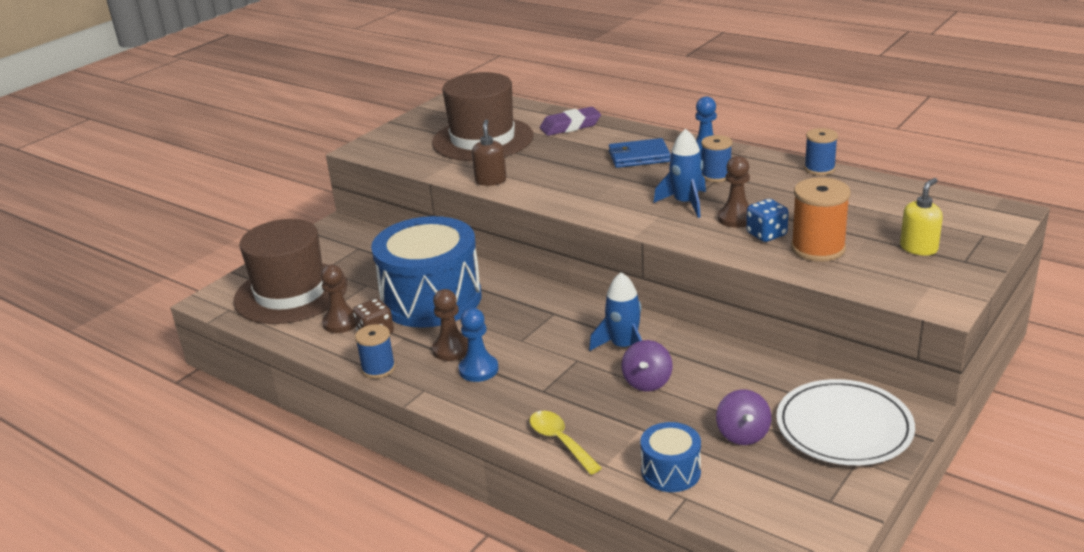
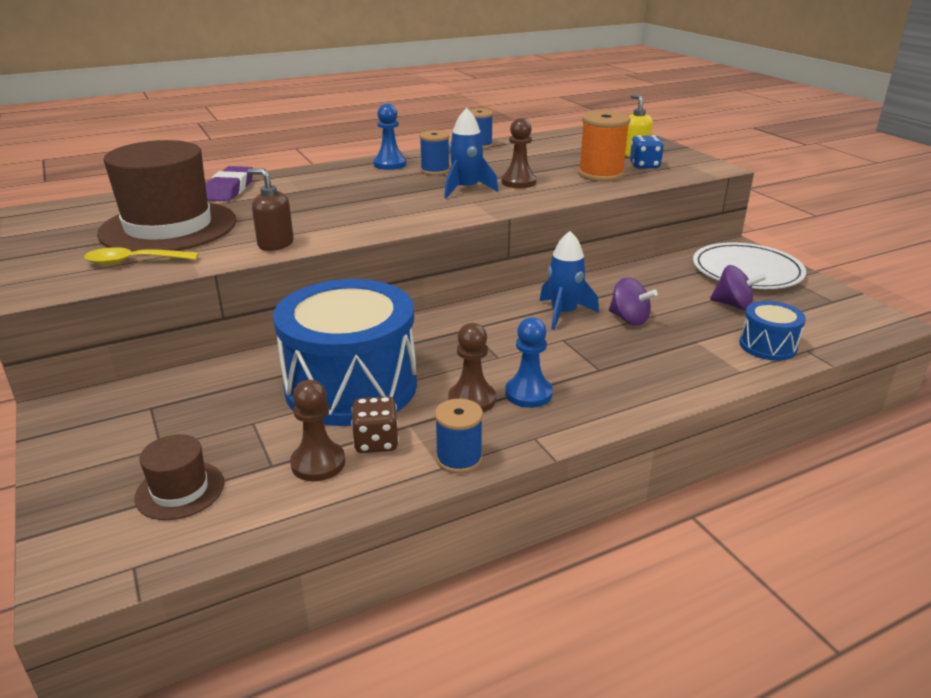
camera: 65 degrees left, 0 degrees up
(291, 293) = (180, 490): brown hat -> brown hat, size x0.47
(560, 441) = (691, 383): yellow spoon -> yellow spoon (134, 261)
(639, 157) = (350, 183): blue wallet -> none
(766, 234) = (558, 181): blue dice -> blue dice (644, 166)

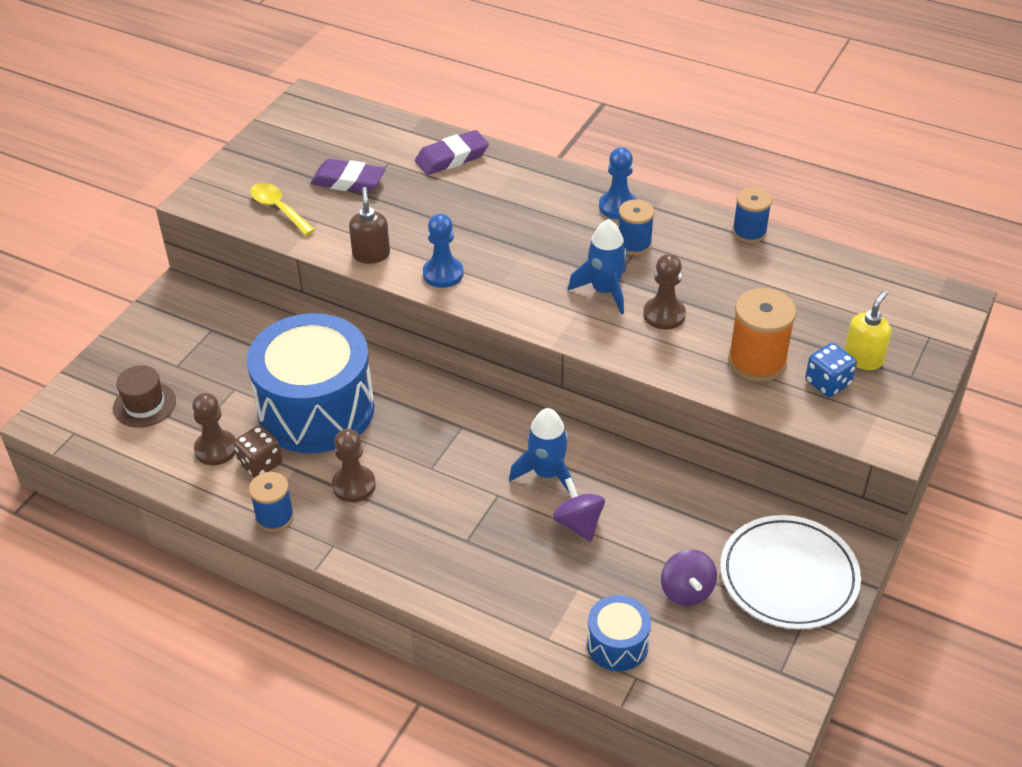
camera: 55 degrees right, 15 degrees up
(168, 227) = (348, 181): brown hat -> purple eraser
(528, 394) = (390, 514): blue pawn -> blue pawn (443, 274)
(629, 319) = (578, 523): purple spinning top -> purple spinning top turned 150 degrees clockwise

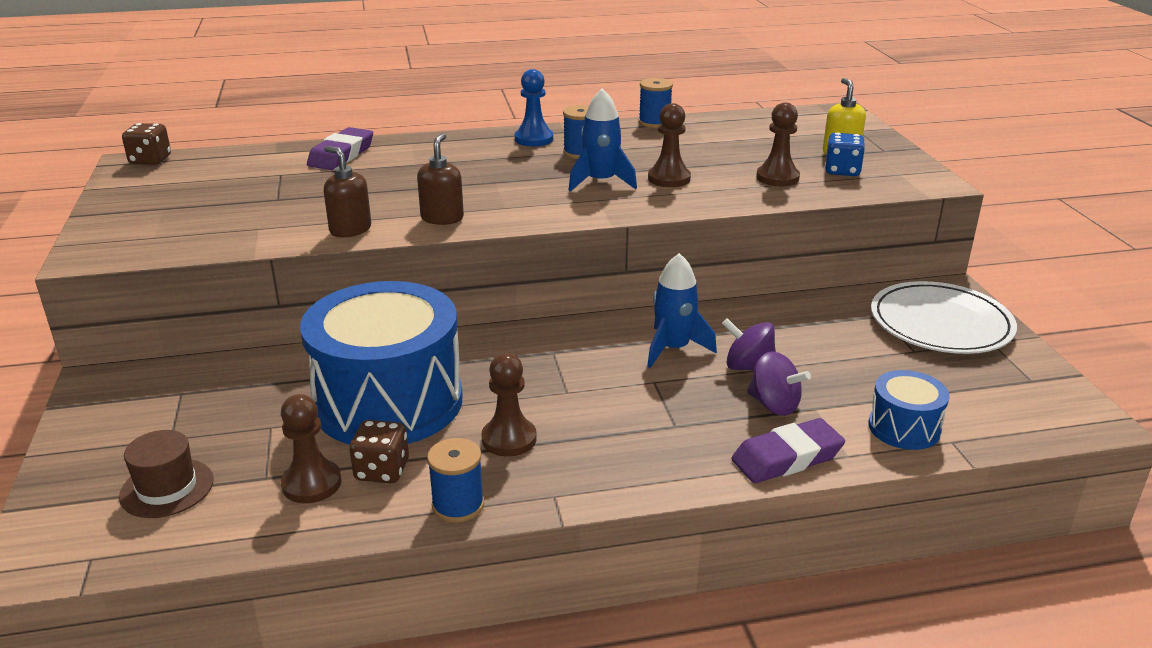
camera: 40 degrees left, 15 degrees down
(278, 209) = (200, 233): yellow spoon -> none
(321, 102) = (150, 160): none -> brown dice
(348, 181) = (255, 196): purple eraser -> purple eraser (787, 458)
(443, 274) = (442, 218): blue pawn -> brown soap dispenser
(686, 591) = (893, 367): purple spinning top -> purple spinning top (774, 405)
(757, 361) = (777, 178): orange spool -> brown pawn

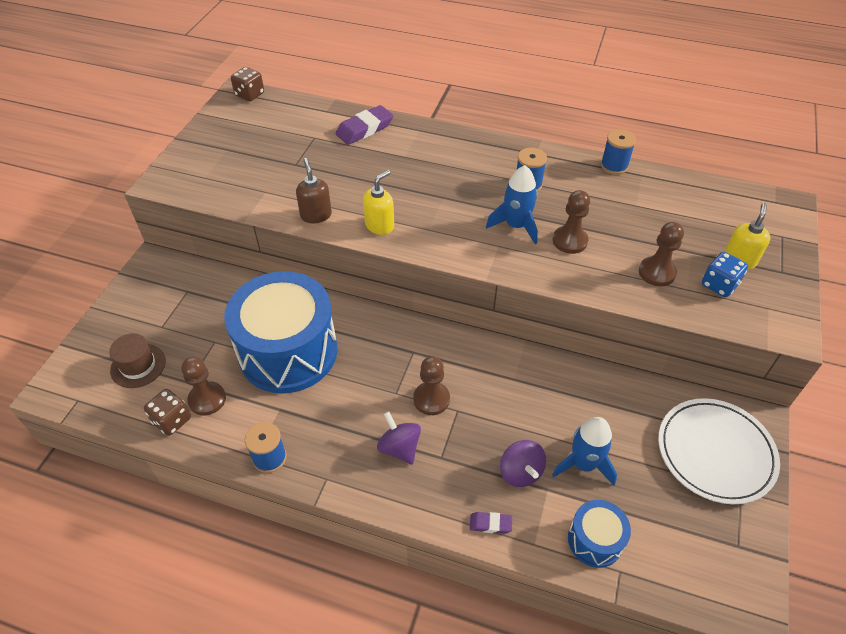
camera: 30 degrees right, 20 degrees up
(382, 470) = (248, 408): brown dice -> brown dice (172, 420)
(442, 218) = (380, 225): brown soap dispenser -> yellow soap dispenser
(509, 439) = (333, 418): brown pawn -> brown pawn (431, 399)
(534, 139) = (506, 155): blue pawn -> none
(673, 348) = (493, 385): blue rocket -> blue rocket (583, 464)
(748, 367) = (531, 428): purple spinning top -> purple spinning top (399, 448)
(787, 458) = (490, 524): purple eraser -> purple eraser, size x0.53

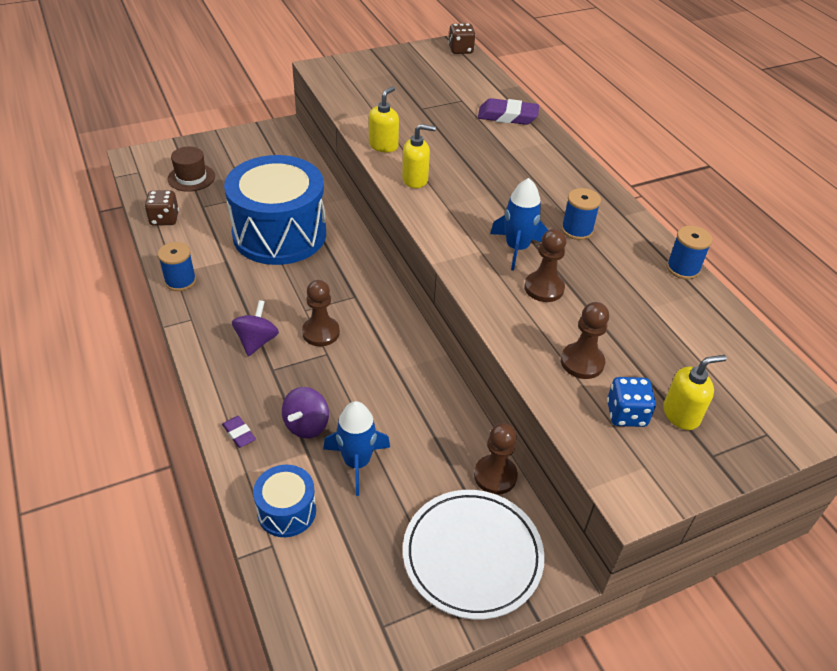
camera: 45 degrees right, 5 degrees down
(207, 399) = (197, 223): brown pawn -> brown pawn (495, 476)
(316, 215) = (383, 146): brown soap dispenser -> yellow soap dispenser

